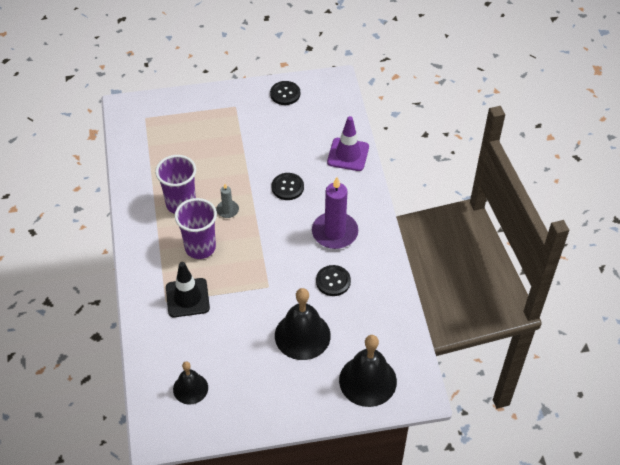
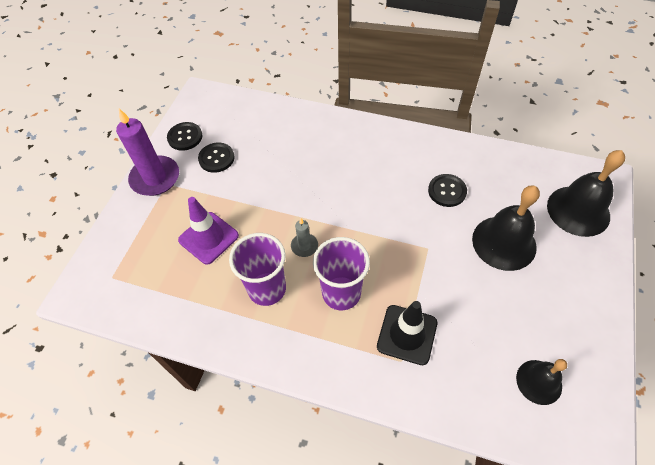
camera: 60 degrees left, 5 degrees up
(287, 187) = (307, 182): black button -> black button (216, 158)
(334, 232) = (387, 166): purple candle -> purple candle (155, 178)
(348, 154) = (298, 120): purple traffic cone -> purple traffic cone (208, 238)

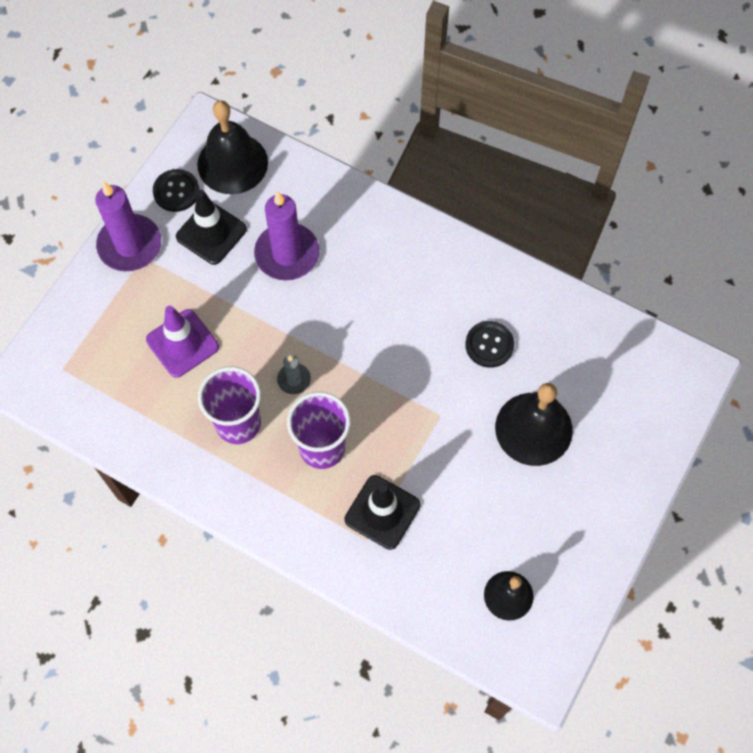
camera: 10 degrees right, 10 degrees up
(216, 158) = (211, 233): black button -> black traffic cone
(276, 161) = (287, 254): none -> purple candle
(578, 210) = (642, 407): black bell -> black bell (232, 163)

